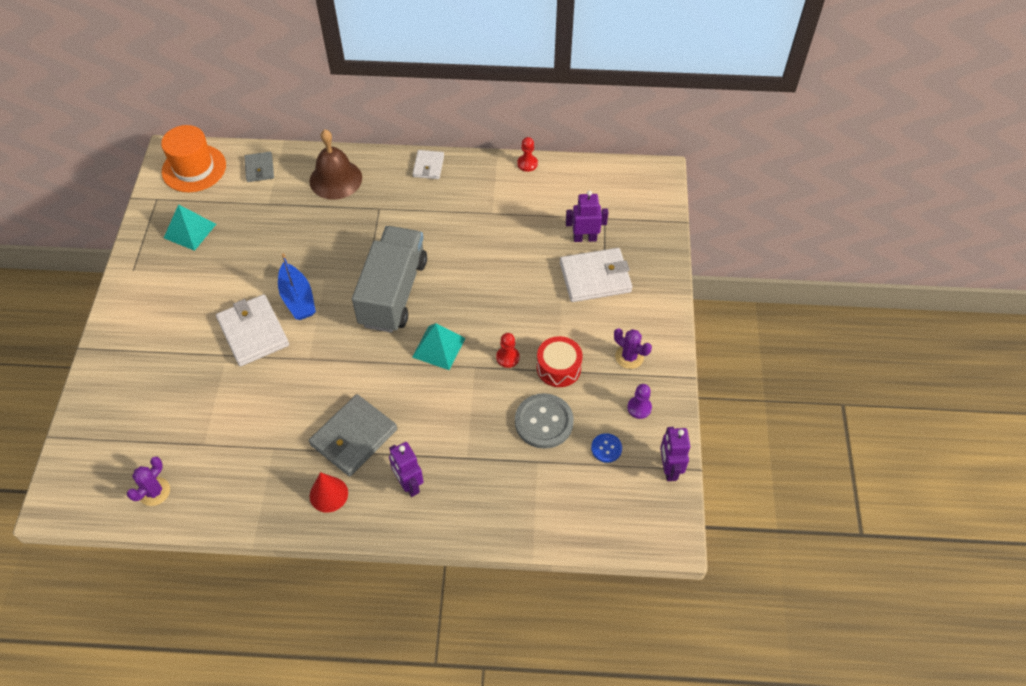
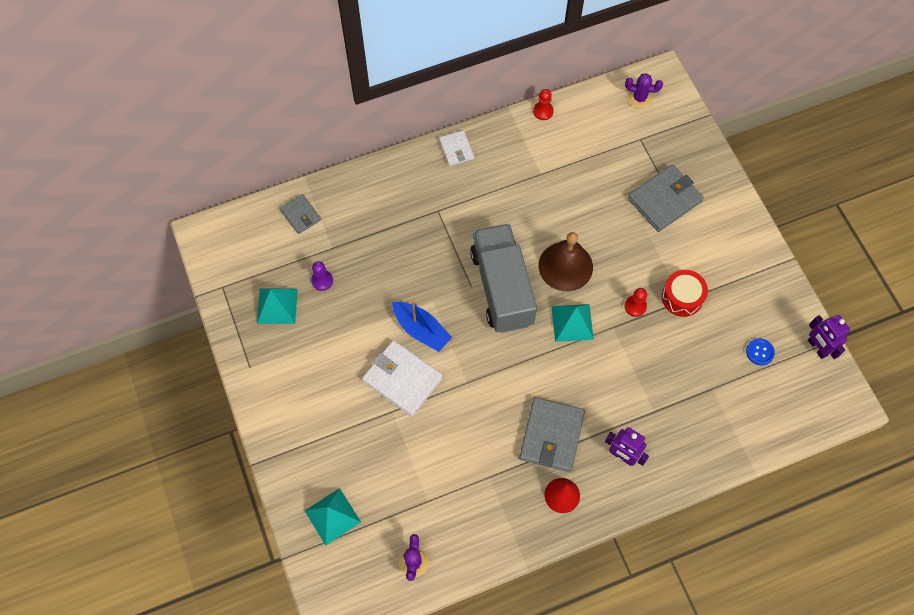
camera: 25 degrees left, 10 degrees up
(113, 420) = (332, 516): none -> turquoise pyramid
(194, 168) = (237, 240): orange hat -> none
(335, 179) = (379, 197): brown bell -> brown bell (565, 266)
(544, 422) = (698, 351): grey button -> none
(584, 238) = (634, 165): purple robot -> none
(595, 277) = (664, 200): white wallet -> grey wallet
(629, 357) = (733, 262): purple cactus -> purple cactus (639, 98)
(639, 408) = (765, 305): purple pawn -> purple pawn (322, 280)

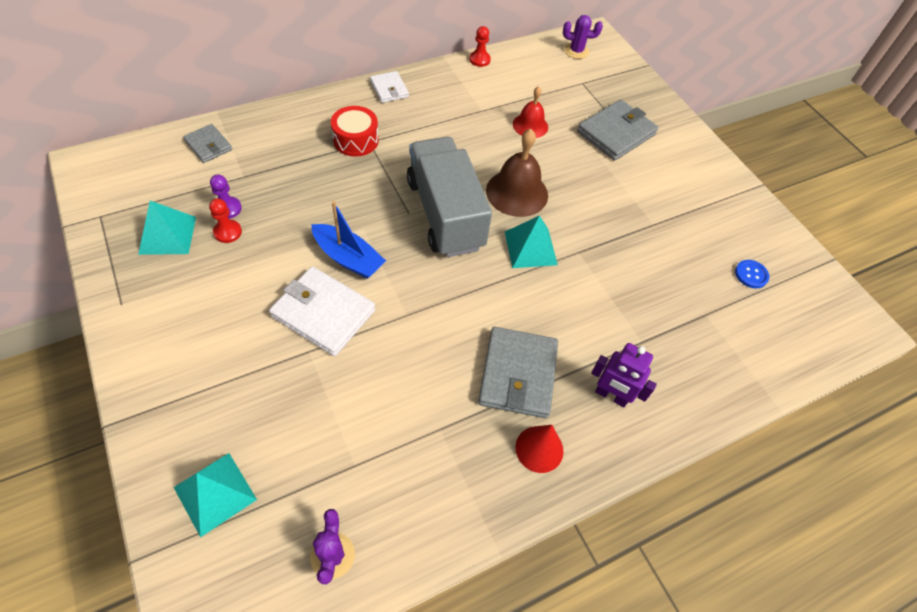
camera: 10 degrees left, 10 degrees down
(584, 191) = (530, 125): none -> red bell
(635, 306) = (601, 231): red pawn -> red pawn (227, 232)
(682, 297) = (652, 221): red drum -> red drum (356, 140)
(817, 348) = (813, 269): purple robot -> none

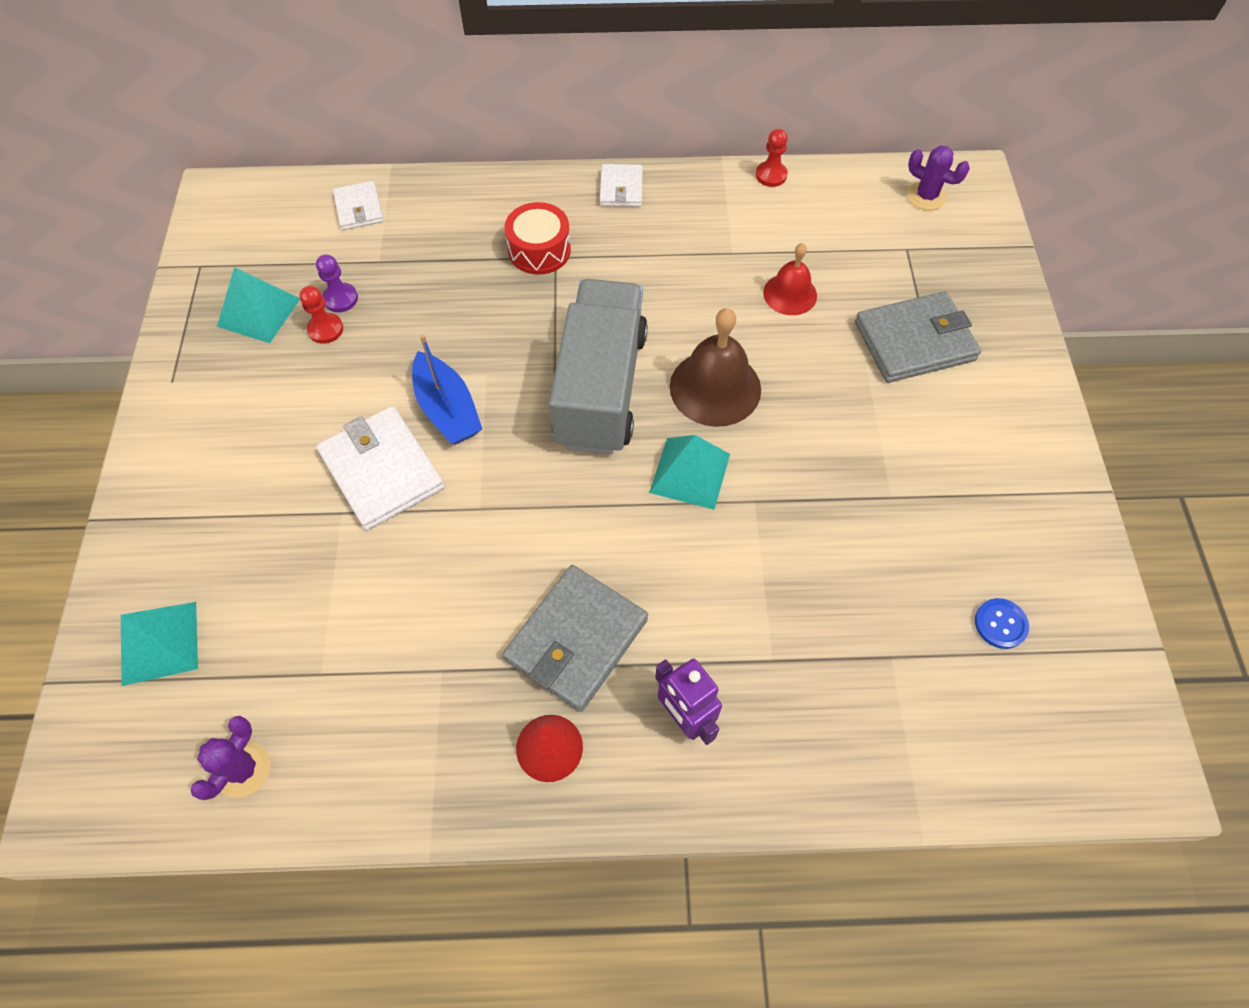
camera: 30 degrees right, 5 degrees up
(208, 145) = (359, 208): grey wallet -> white wallet

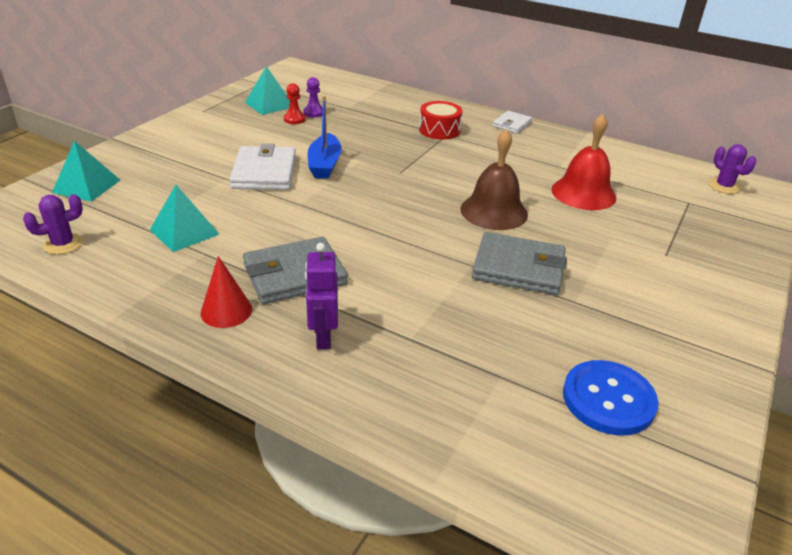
camera: 30 degrees right, 25 degrees down
(359, 208) = (358, 89): white wallet -> none
(601, 388) = (421, 187): grey truck -> none
(690, 473) = (441, 238): turquoise pyramid -> turquoise pyramid (184, 232)
(771, 175) = (615, 147): red pawn -> none
(790, 294) = (583, 193): red bell -> red bell, size x1.61
(914, 341) = (659, 241): grey wallet -> grey wallet (518, 268)
(1000, 624) = (608, 399): blue button -> blue button, size x1.94

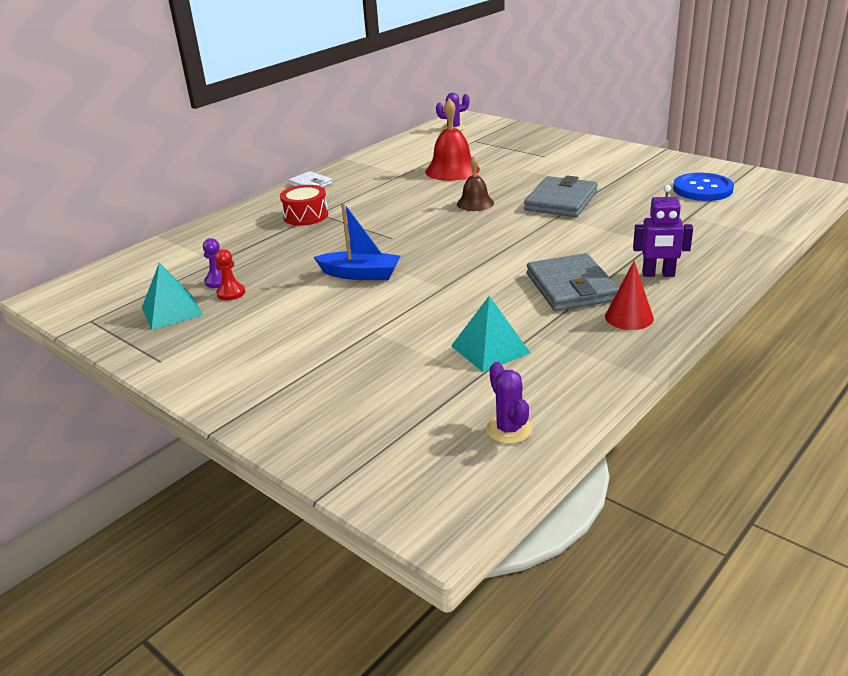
camera: 75 degrees left, 5 degrees down
(86, 186) = (361, 433): turquoise pyramid -> none
(264, 172) = (366, 308): white wallet -> none
(494, 211) = (475, 203): brown bell -> brown bell, size x0.62

